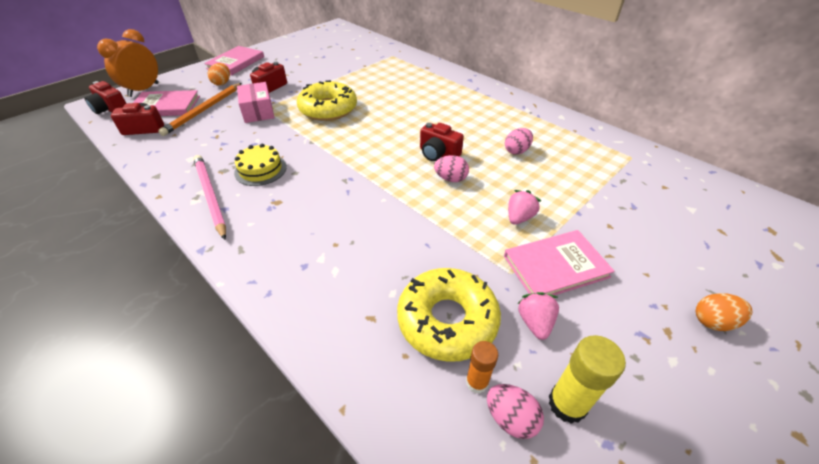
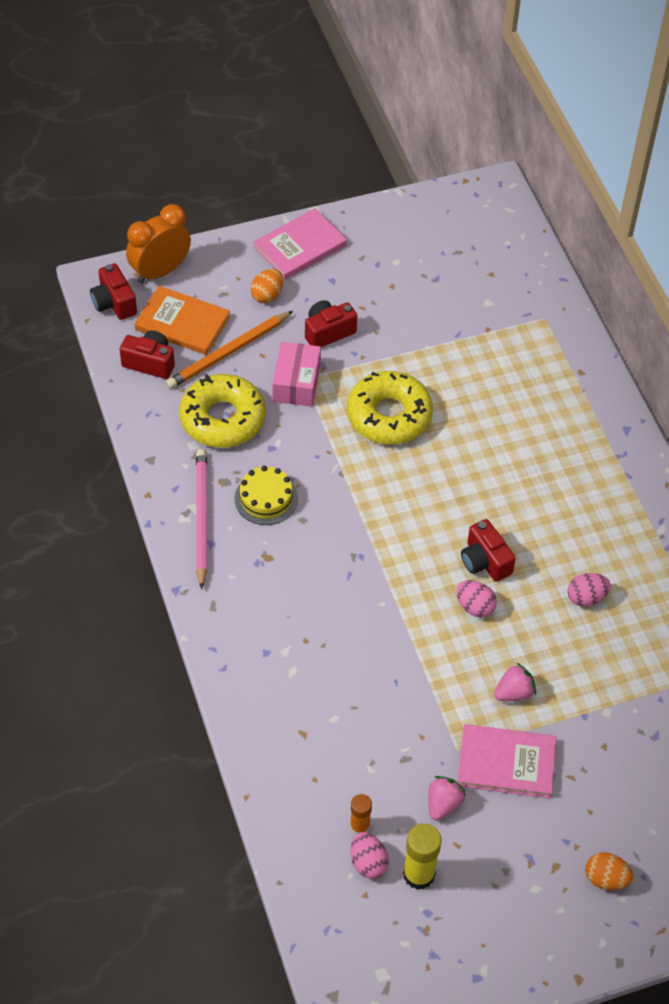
camera: 25 degrees right, 10 degrees up
(166, 106) = (182, 323): pink book -> orange book
(447, 320) = (367, 766): yellow donut -> yellow donut (222, 419)

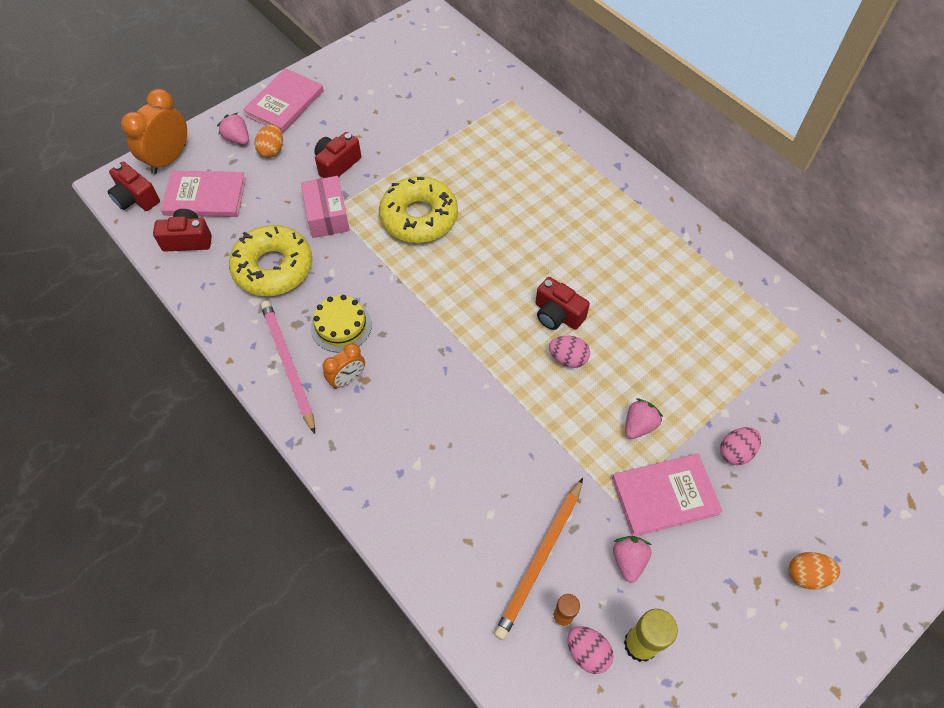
camera: 20 degrees left, 5 degrees up
(182, 323) = (205, 196): orange book -> pink book
(228, 352) = (256, 208): orange pencil -> orange pencil (540, 559)
(237, 271) = (237, 139): none -> pink strawberry
(252, 551) = (347, 379): none -> orange clock
(586, 598) = (656, 316): pink egg -> pink egg (735, 452)

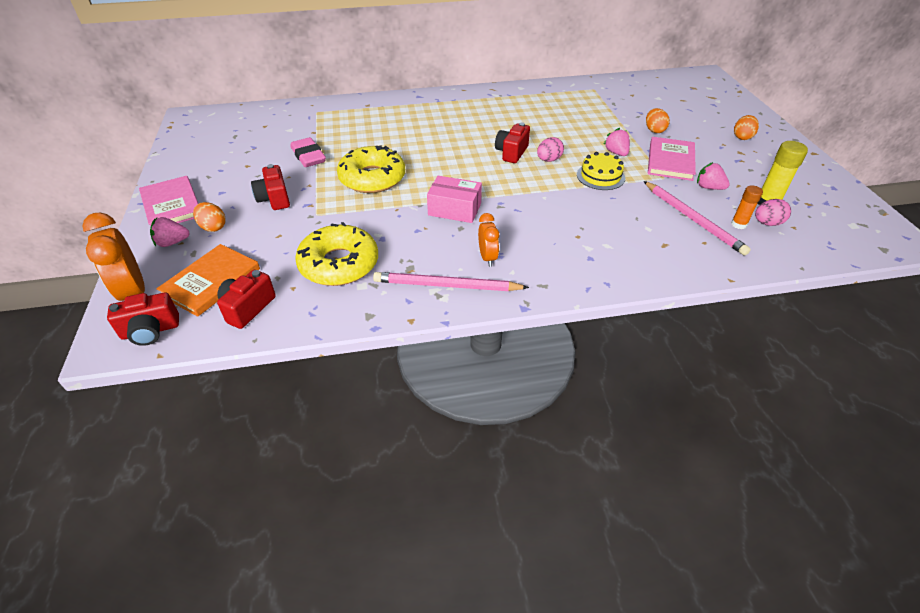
camera: 60 degrees left, 15 degrees down
(205, 196) = (211, 282): pink book -> orange book
(327, 215) = (319, 219): pink box -> pink box (454, 209)
(341, 326) = (434, 245): yellow cake -> yellow cake (600, 176)
(422, 145) = (308, 156): none -> pink eraser
(540, 559) = (693, 219): orange pencil -> pink pencil
(557, 315) = (511, 153): red camera -> red camera turned 135 degrees clockwise
(735, 452) = (654, 130): pink egg -> orange egg

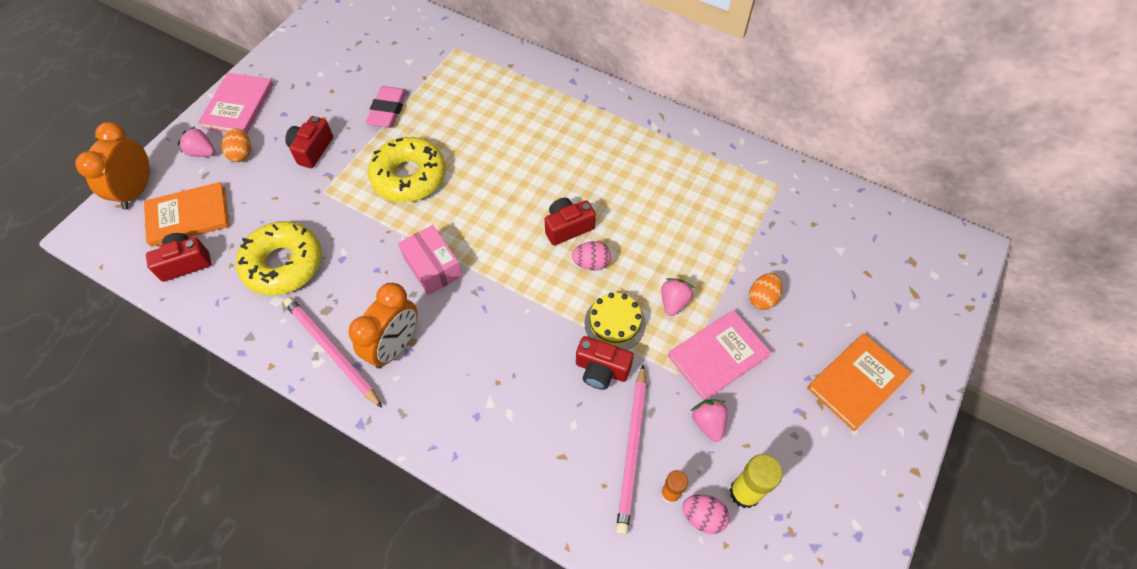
camera: 40 degrees right, 15 degrees up
(150, 331) = (115, 238): red camera -> red camera (601, 370)
(487, 257) = (395, 346): orange clock -> orange clock, size x1.70
(742, 137) = (857, 382): orange egg -> orange book

